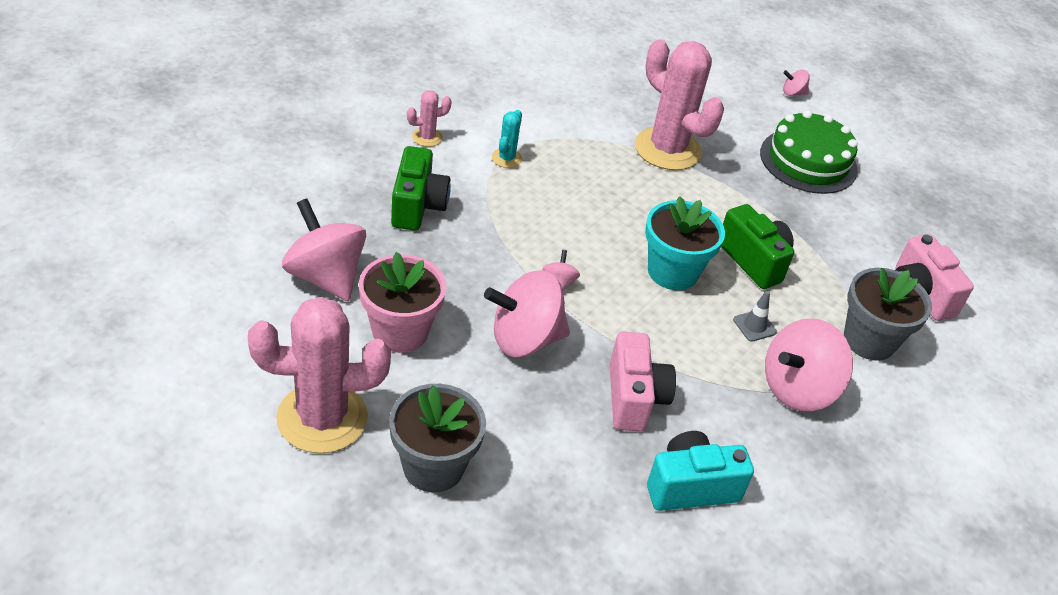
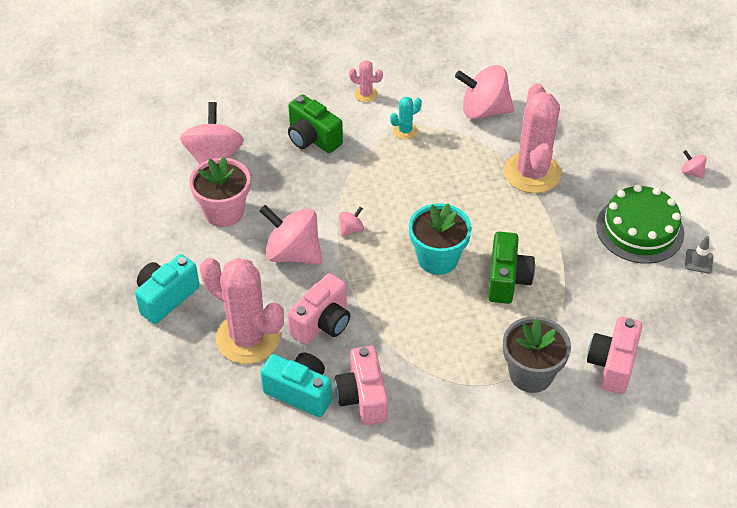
camera: 45 degrees right, 5 degrees up
(322, 418) = (135, 239): pink cactus -> pink cactus (248, 338)
(417, 206) = (312, 138): green camera -> green camera turned 90 degrees clockwise
(433, 466) = (166, 298): grey flower pot -> turquoise camera
(754, 326) = (455, 322): grey traffic cone -> grey traffic cone (698, 261)
(755, 453) = (363, 397): none -> pink camera
(797, 389) = (439, 376): pink spinning top -> pink spinning top (483, 110)

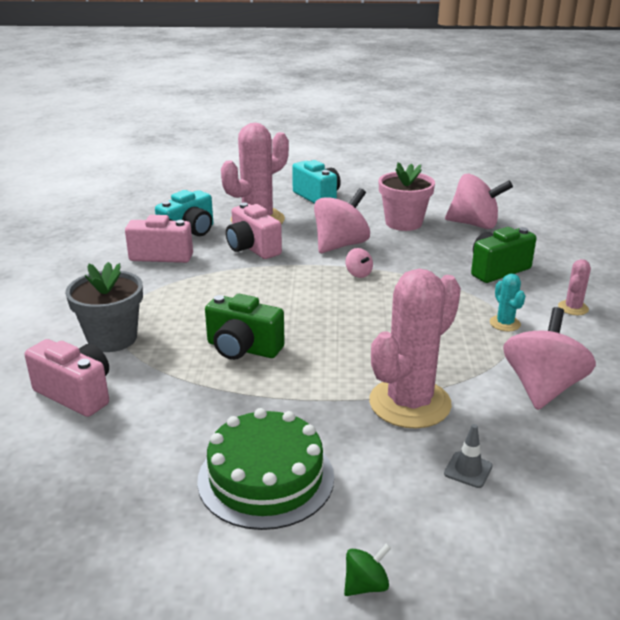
camera: 105 degrees right, 20 degrees down
(437, 259) = (296, 312): turquoise flower pot -> none
(532, 173) = (409, 403): pink cactus -> pink cactus turned 60 degrees counterclockwise
(691, 172) = (366, 585): pink spinning top -> green spinning top
(698, 261) = (173, 524): grey traffic cone -> grey traffic cone (468, 470)

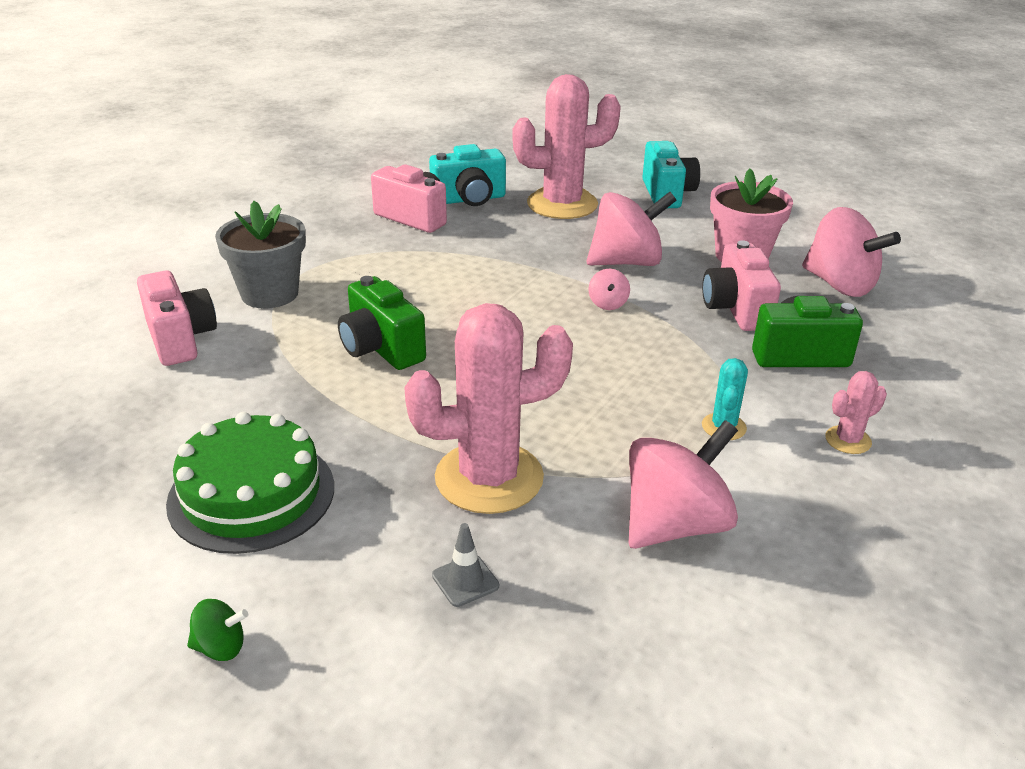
camera: 30 degrees right, 5 degrees up
(252, 248) = (518, 237): pink camera -> pink camera (736, 309)

